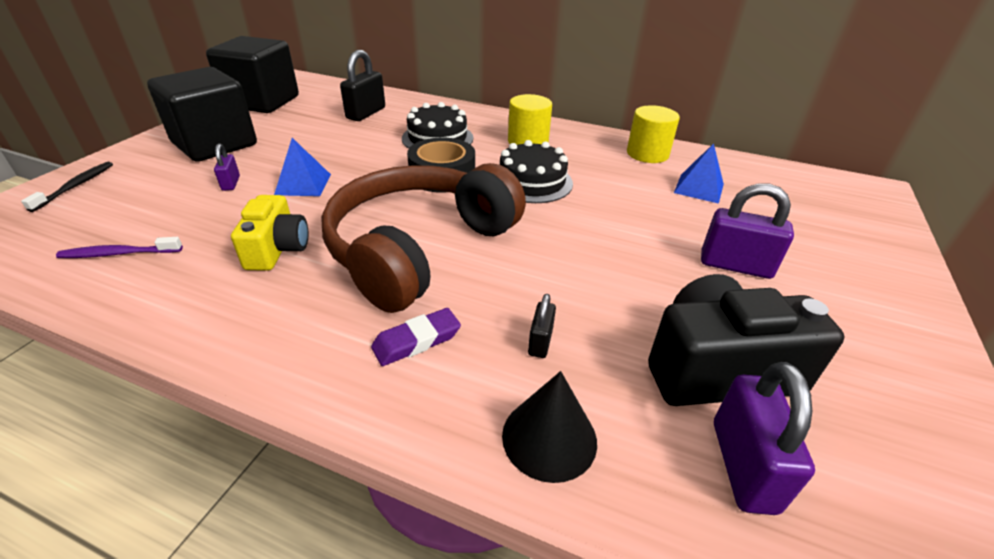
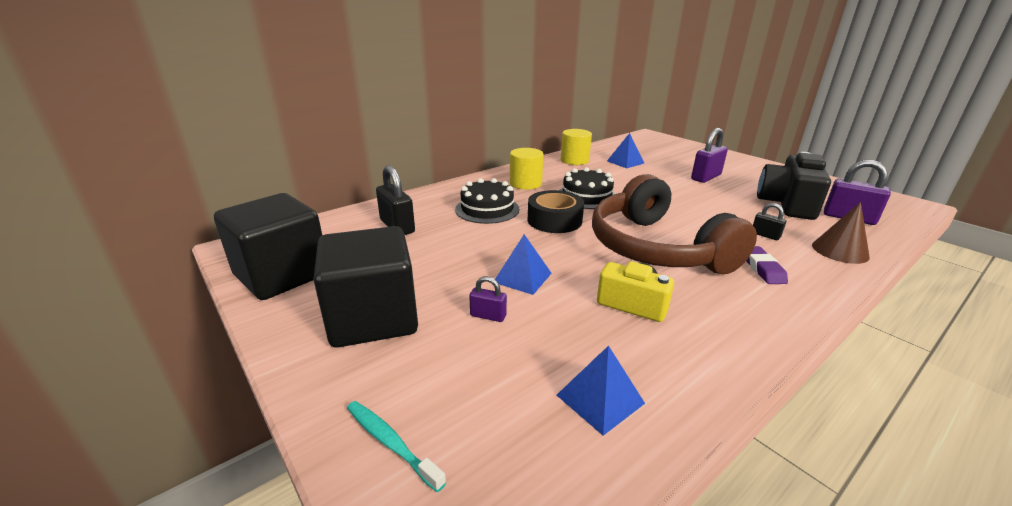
camera: 60 degrees left, 10 degrees down
(76, 186) = (390, 443): black toothbrush -> turquoise toothbrush
(119, 254) = (600, 399): purple toothbrush -> blue pyramid
(549, 437) = (840, 251): black cone -> brown cone

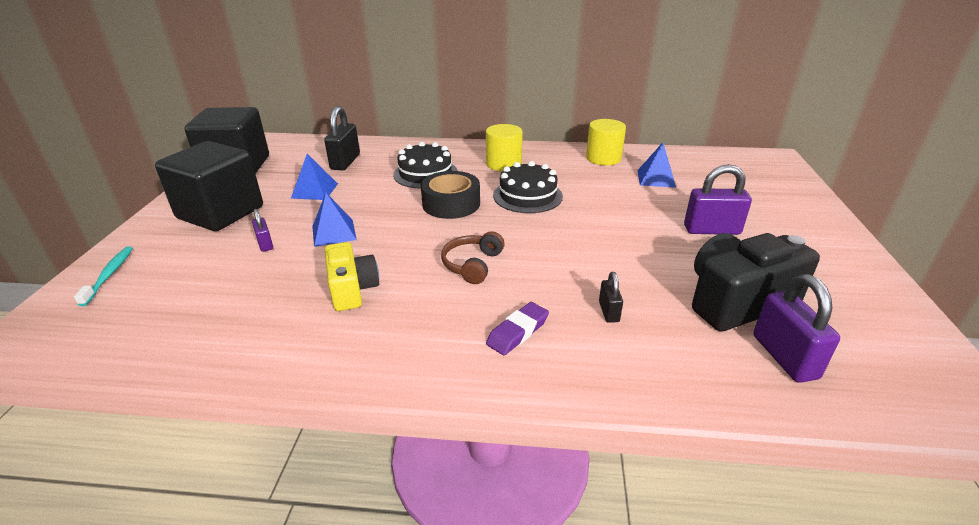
camera: 45 degrees right, 5 degrees up
(600, 399) = (207, 323): blue pyramid -> blue pyramid (315, 190)
(656, 248) = (472, 265): brown headphones -> brown headphones, size x0.41
(840, 251) = (654, 372): brown cone -> none

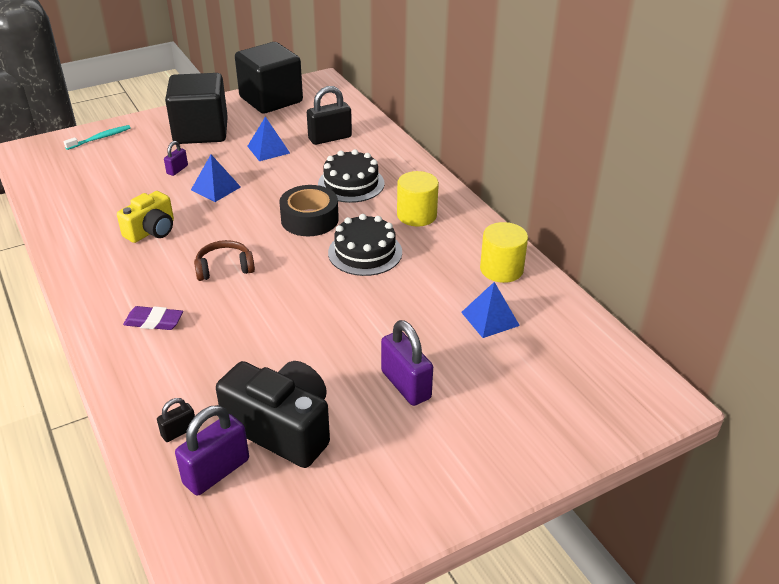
camera: 55 degrees right, 5 degrees up
(609, 312) = (211, 358): black padlock -> black padlock (179, 431)

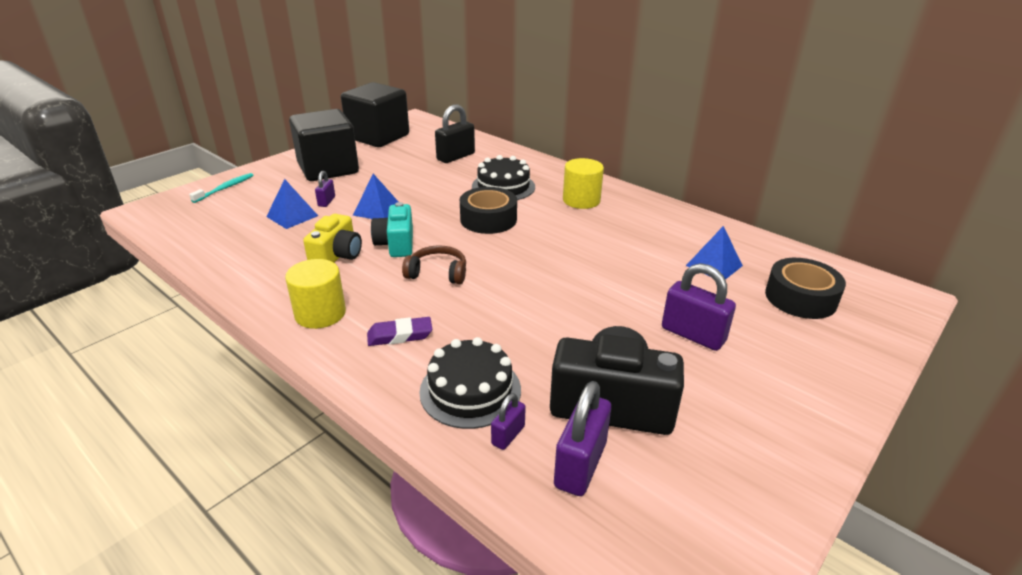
camera: 20 degrees left, 5 degrees down
(179, 431) = (508, 435): black padlock -> purple padlock
(208, 229) = (396, 244): none -> turquoise camera
(224, 268) = (437, 273): brown headphones -> brown headphones turned 45 degrees clockwise
(268, 149) = (405, 173): blue pyramid -> blue pyramid (292, 216)
(365, 252) = (561, 236): black cake -> black cake (470, 390)
(501, 269) = (688, 227): yellow cylinder -> yellow cylinder (320, 313)
(547, 374) = (800, 298): none -> black tape

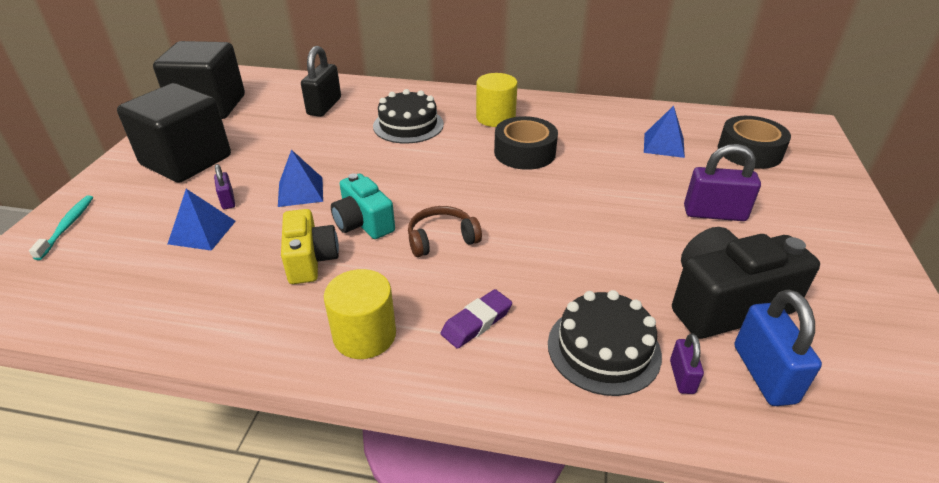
camera: 30 degrees left, 5 degrees up
(488, 219) = (430, 164): black tape -> black tape (524, 152)
(580, 465) = (764, 374): purple padlock -> blue padlock

